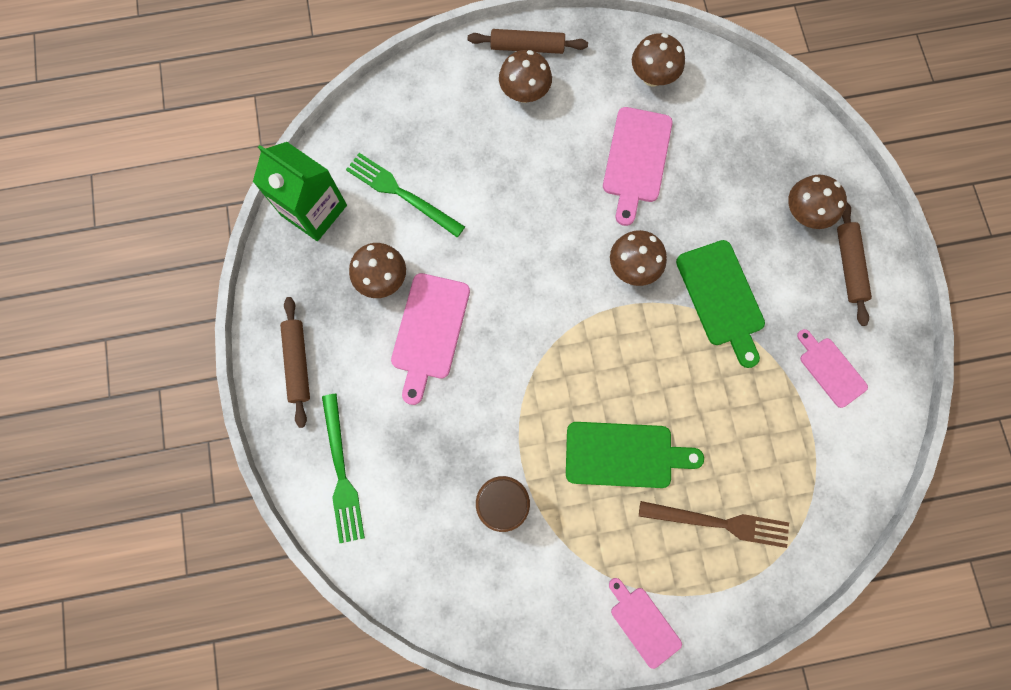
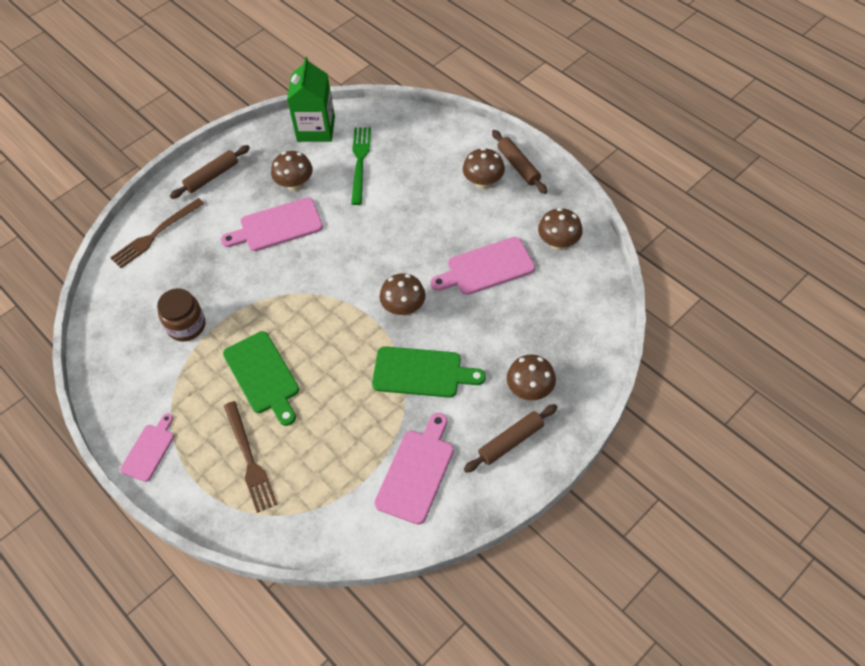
camera: 60 degrees right, 20 degrees down
(341, 473) = (155, 234): green fork -> brown fork
(721, 297) = (421, 372): green cutting board -> green cutting board turned 120 degrees counterclockwise
(830, 370) = (416, 472): pink cutting board -> pink cutting board, size x1.58

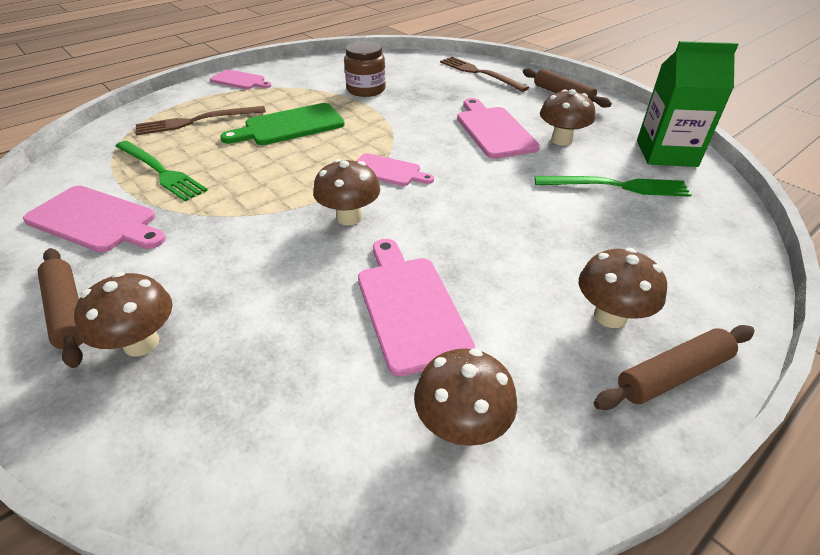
camera: 90 degrees right, 15 degrees down
(341, 292) = (388, 171): none -> pink cutting board
(344, 455) = (160, 171): none -> green fork
(421, 372) = (238, 229): green cutting board -> none

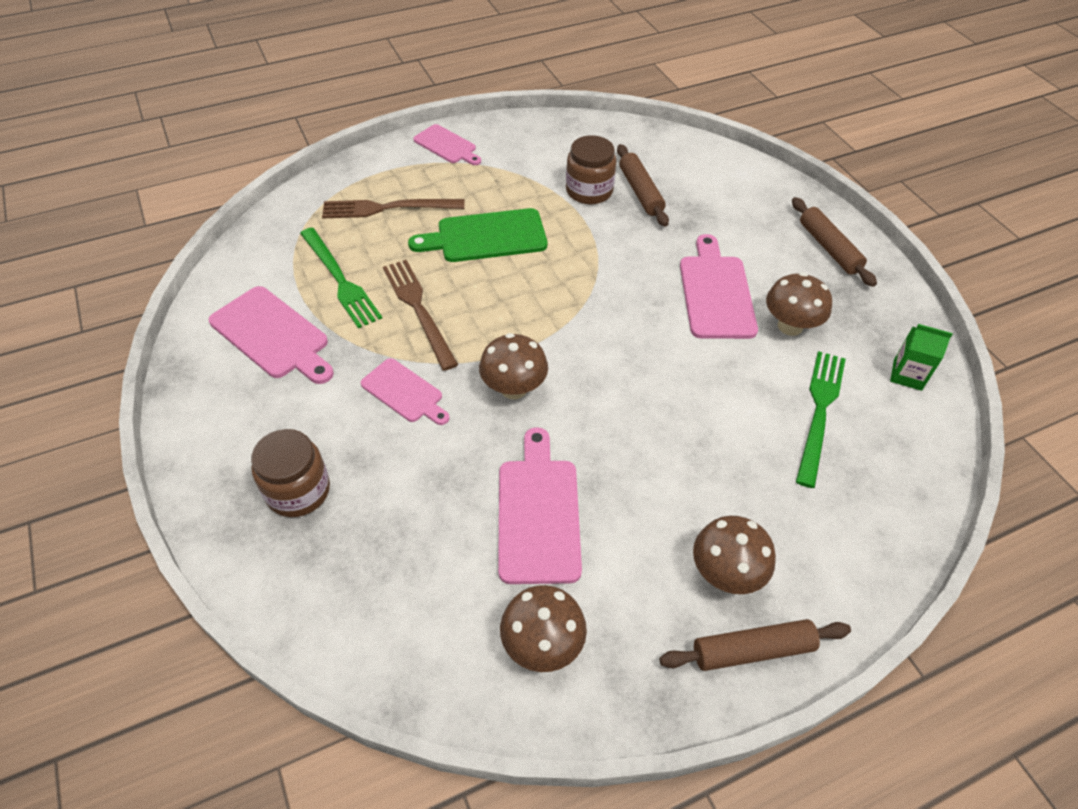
camera: 15 degrees right, 10 degrees up
(67, 311) = (241, 441): brown rolling pin -> brown rolling pin (640, 192)
(141, 343) = (298, 491): brown mushroom -> brown jar
(388, 171) = (573, 331): pink cutting board -> pink cutting board (404, 392)
(479, 73) = (739, 186): brown fork -> brown fork (418, 309)
(616, 186) = (819, 412): green fork -> green fork turned 90 degrees counterclockwise
(666, 153) = (907, 375): green carton -> green carton, size x0.53

